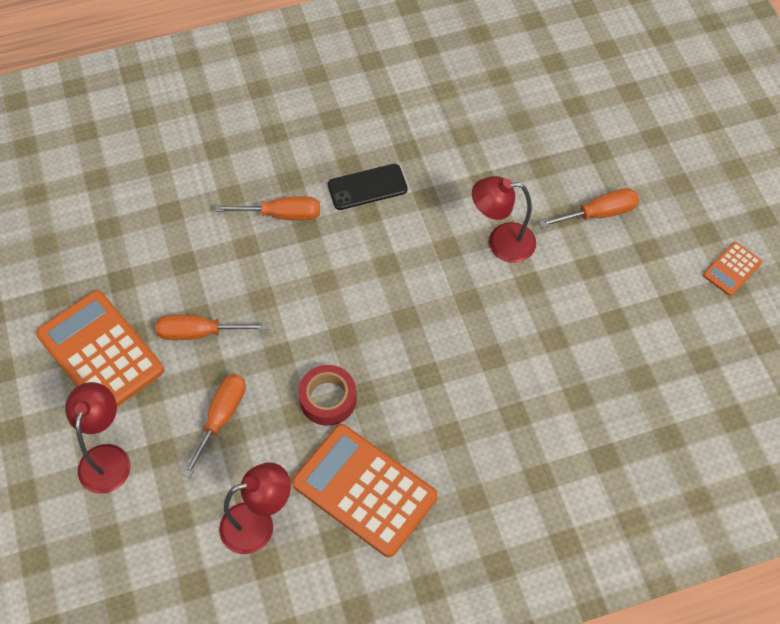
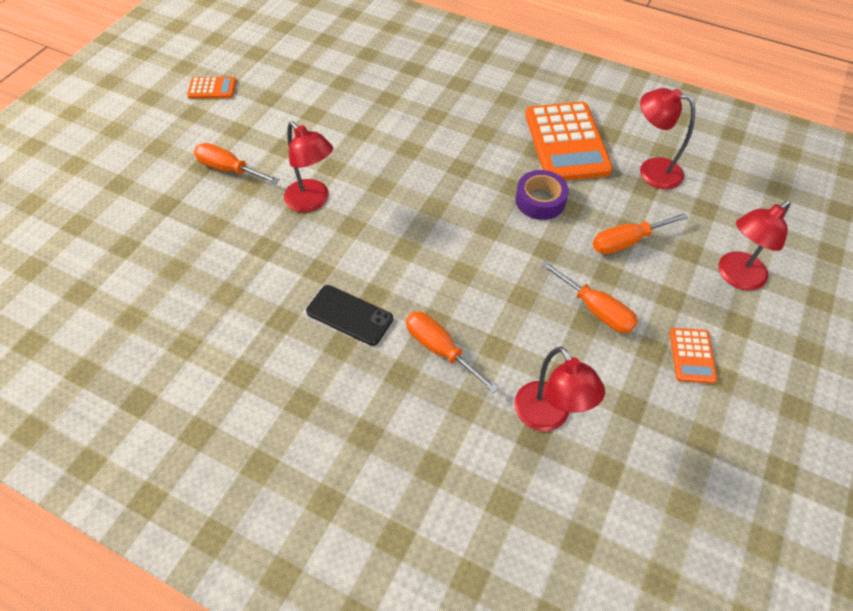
camera: 135 degrees left, 5 degrees down
(100, 352) = (692, 356): orange calculator -> orange calculator, size x0.47
(171, 230) = (548, 416): none -> red lamp
(328, 399) = (540, 200): red tape -> purple tape

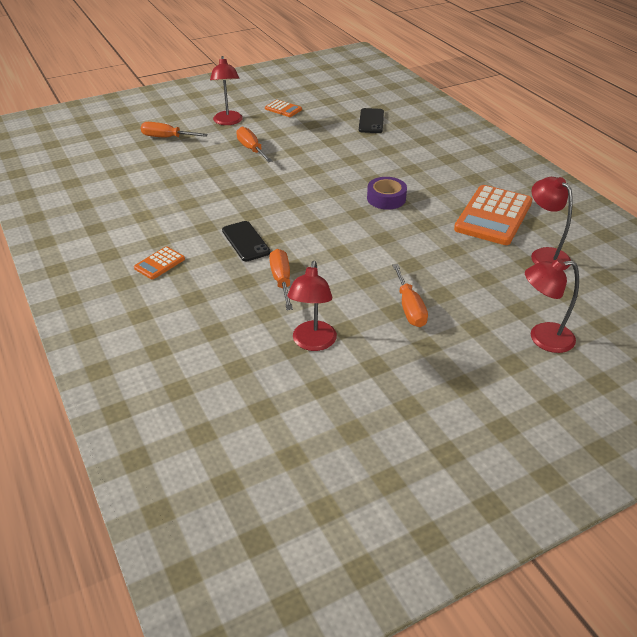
camera: 35 degrees right, 15 degrees down
(312, 201) = (283, 181): red lamp -> red lamp (228, 122)
(332, 64) = (371, 121): none -> black phone
(540, 200) = (436, 238): purple tape -> purple tape (386, 198)
(626, 242) = (476, 284): orange screwdriver -> orange screwdriver (166, 137)
(692, 356) = (453, 362): orange calculator -> orange calculator (159, 263)

